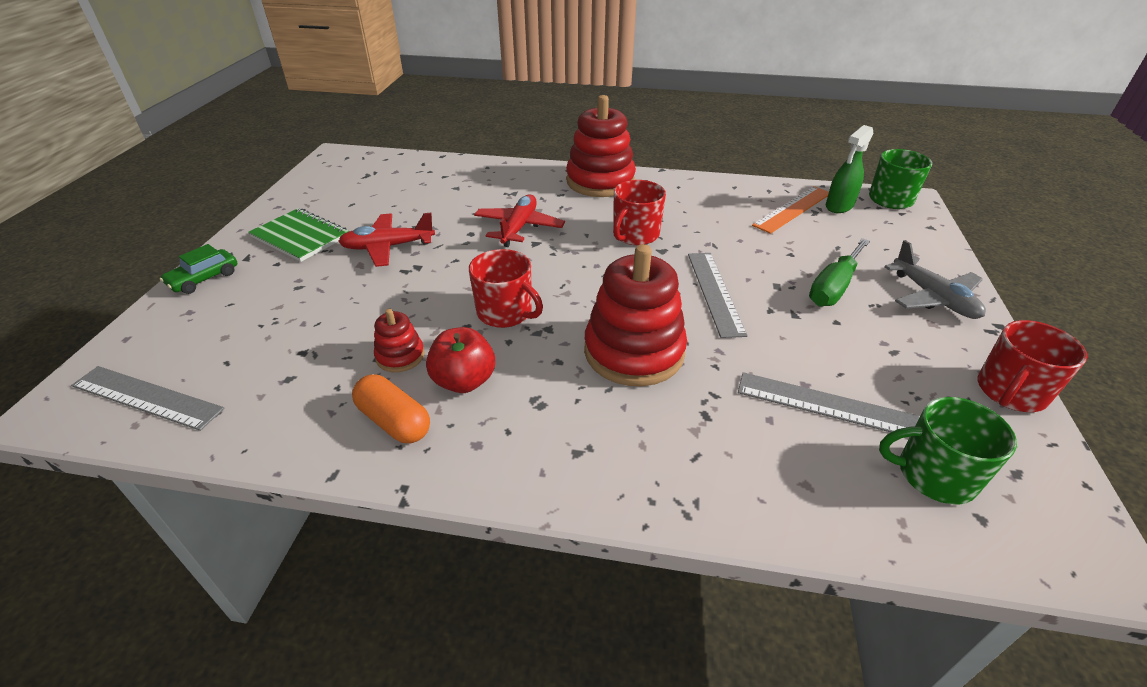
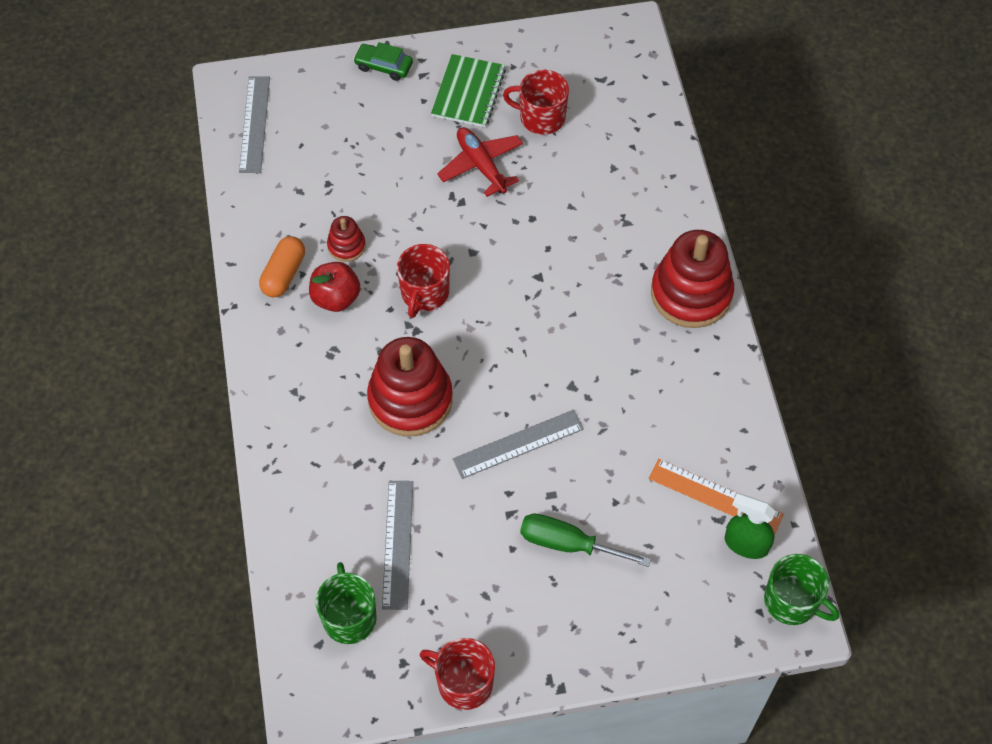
camera: 70 degrees right, 20 degrees up
(519, 227) = (559, 253): red plane -> none
(635, 235) = (591, 356): red mug -> red mug (541, 117)
(933, 297) = (586, 633): grey plane -> none

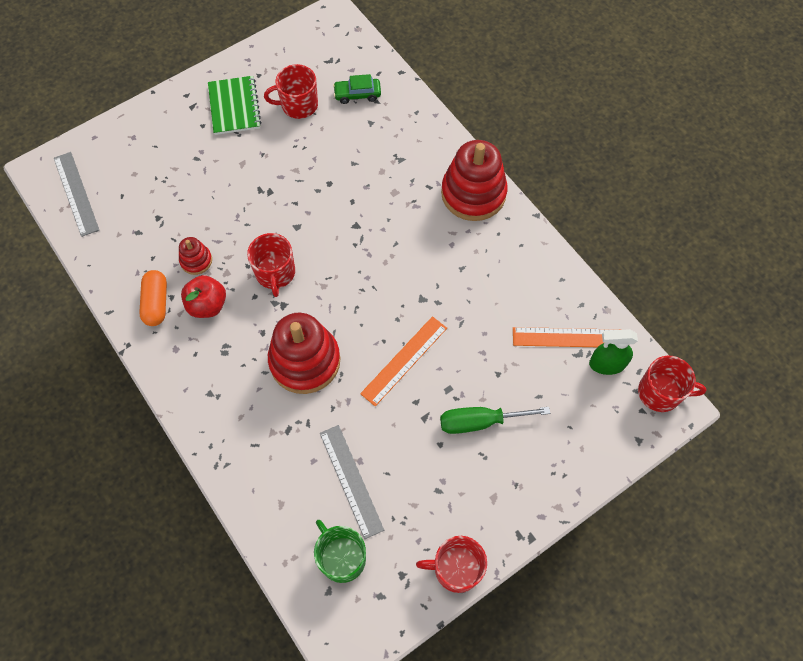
camera: 25 degrees left, 5 degrees up
(383, 66) = (158, 111): green car -> green car (357, 94)
(481, 165) = (271, 158): red plane -> none
(518, 444) = (404, 360): grey ruler -> orange ruler
(792, 601) = (660, 392): green mug -> red mug

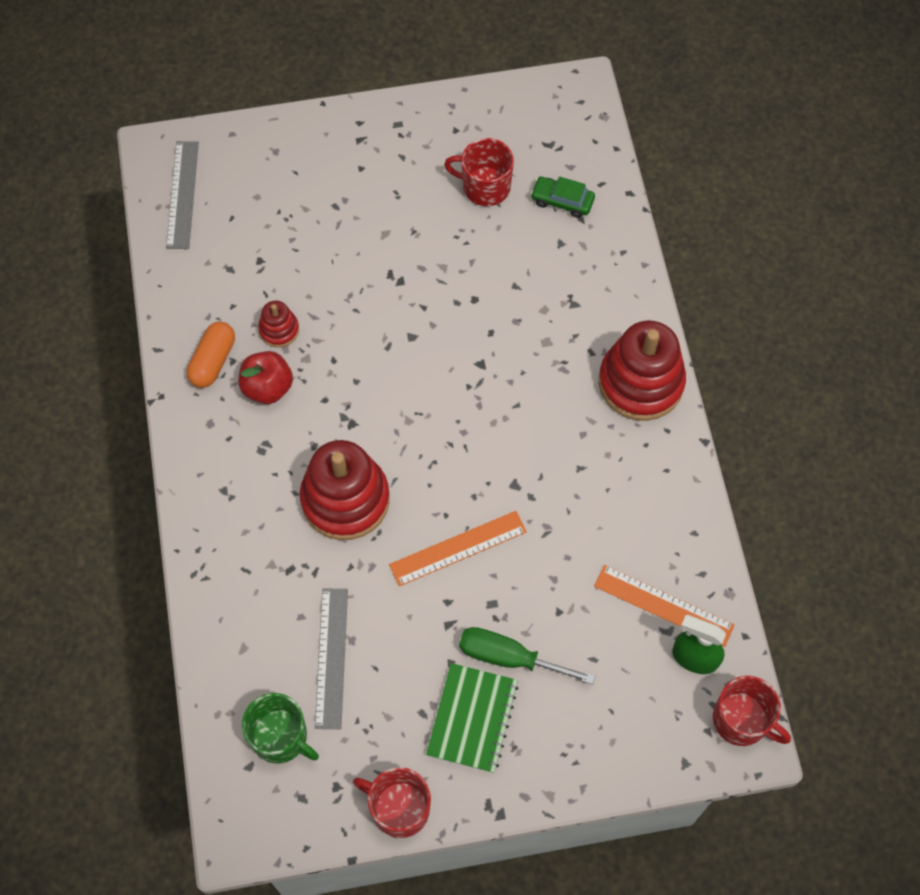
camera: 25 degrees right, 0 degrees up
(234, 107) = (408, 159): green notebook -> green notebook (472, 718)
(275, 273) = (361, 382): red mug -> none
(341, 557) = (280, 737): green mug -> green mug turned 135 degrees clockwise

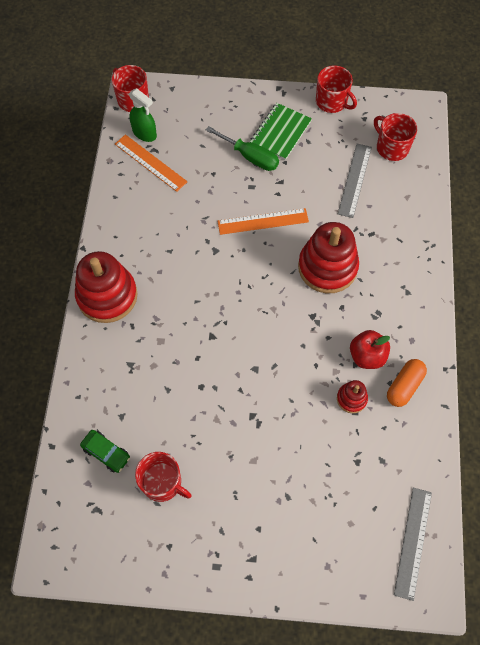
camera: 165 degrees left, 0 degrees up
(280, 737) = (391, 147): green mug -> red mug

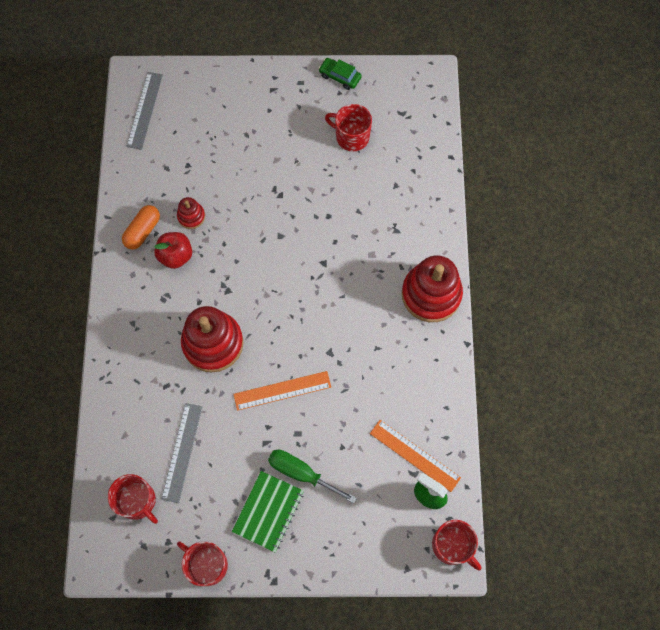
camera: 175 degrees right, 5 degrees up
(106, 453) = (403, 155): green car -> green car (340, 77)

